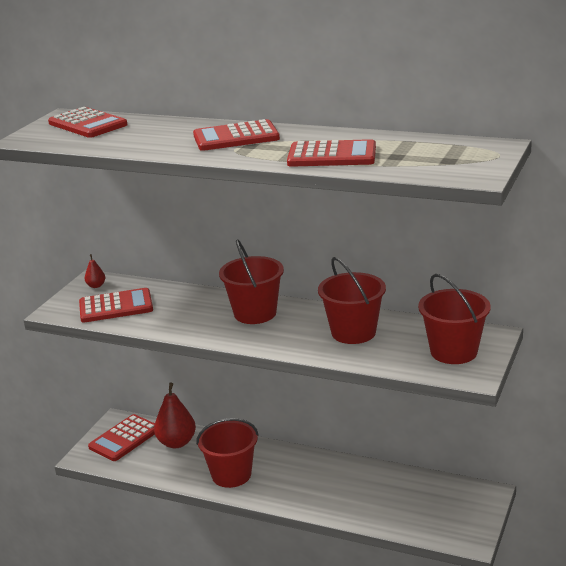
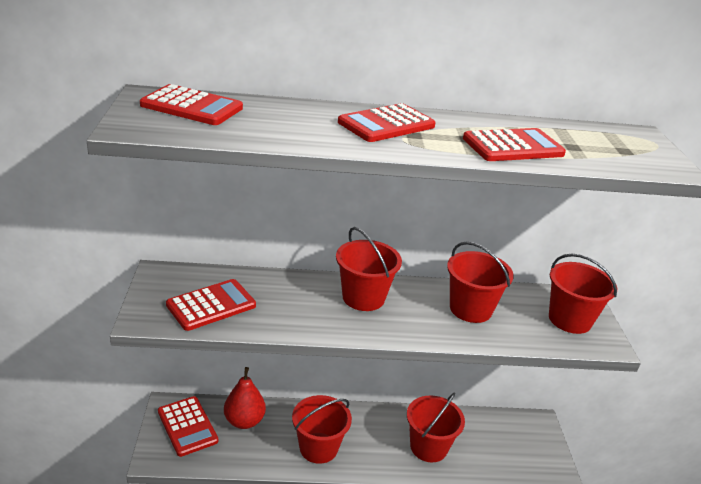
camera: 30 degrees left, 5 degrees up
(96, 286) = (169, 280): red pear -> none
(124, 438) = (187, 426): red calculator -> red calculator turned 45 degrees counterclockwise
(342, 493) = (428, 447): none -> red bucket

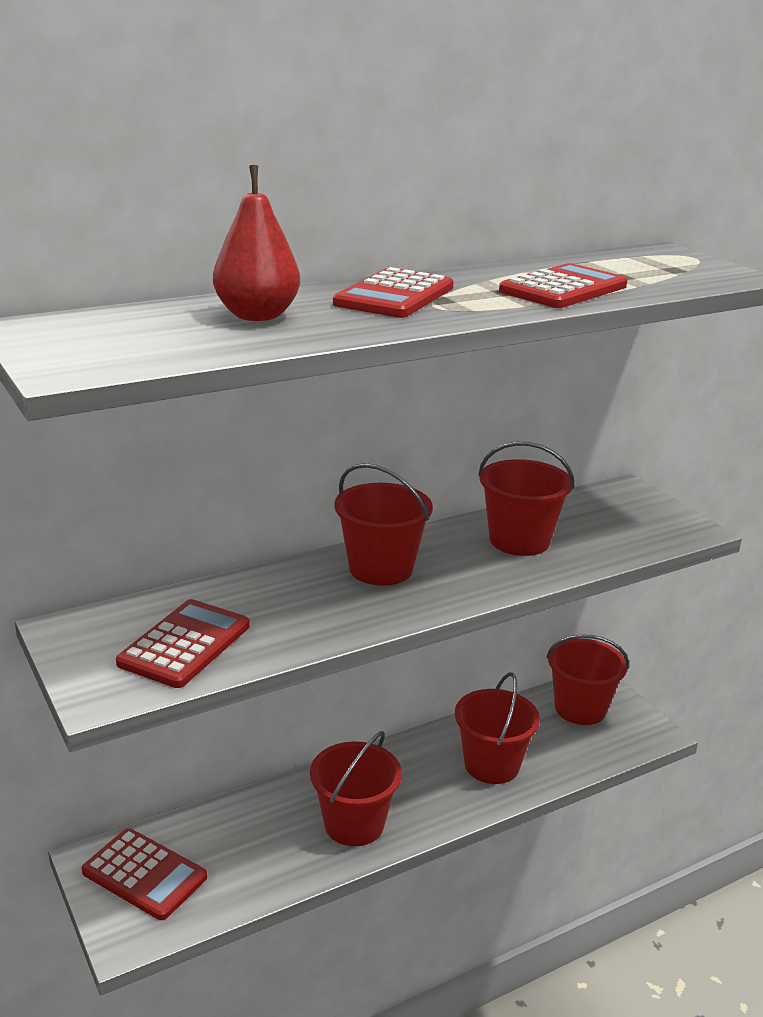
camera: 25 degrees left, 5 degrees down
(192, 107) = (116, 327): red calculator -> none
(244, 421) = (225, 833): red pear -> red pear (257, 316)
(570, 320) = (635, 517): red bucket -> red bucket (580, 708)

